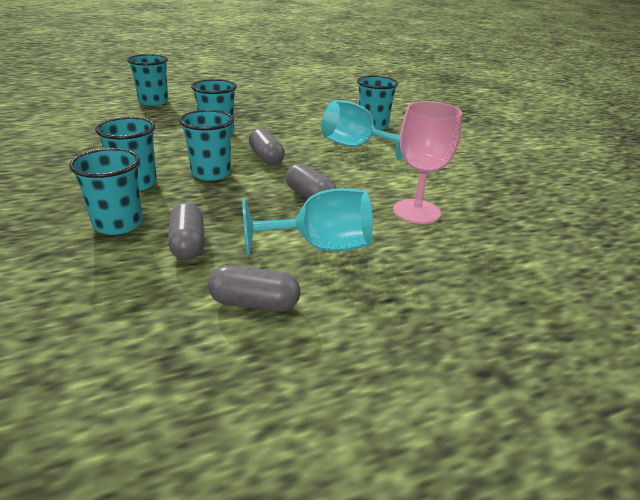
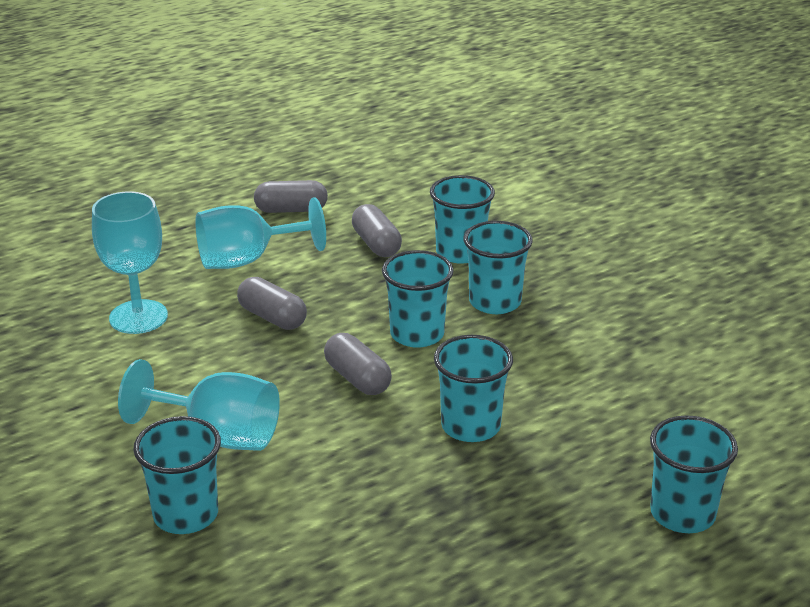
camera: 170 degrees right, 0 degrees up
(416, 211) = (138, 317): pink goblet -> turquoise goblet

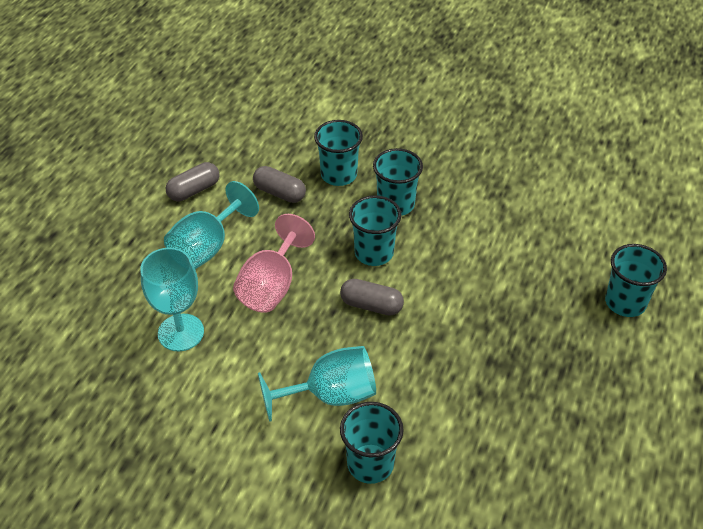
camera: 35 degrees left, 15 degrees up
(272, 317) = (271, 286): grey capsule -> pink goblet
(471, 426) = (468, 304): turquoise cup -> none

